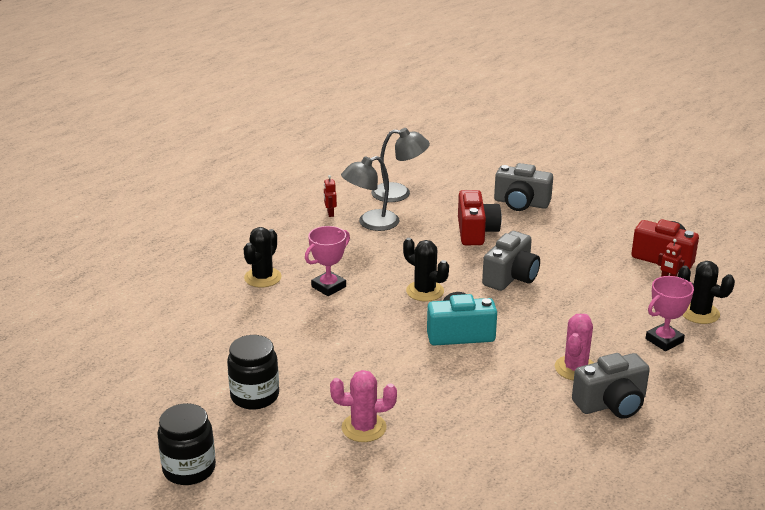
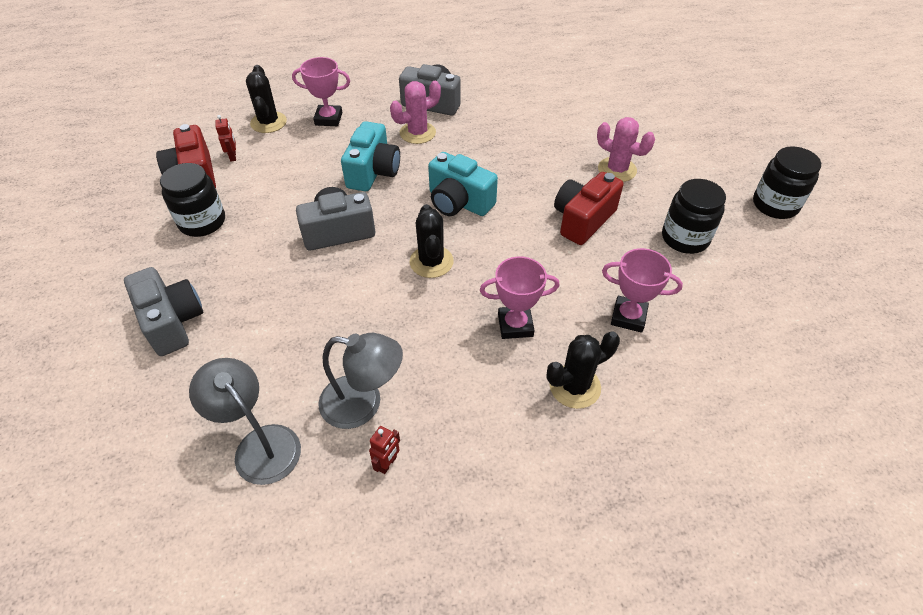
camera: 140 degrees left, 20 degrees up
(258, 324) = (628, 317): none -> pink trophy
(476, 231) = (280, 309): red camera -> red camera (583, 220)
(555, 321) = (373, 172): none -> turquoise camera
(601, 241) = (202, 222): none -> black jar

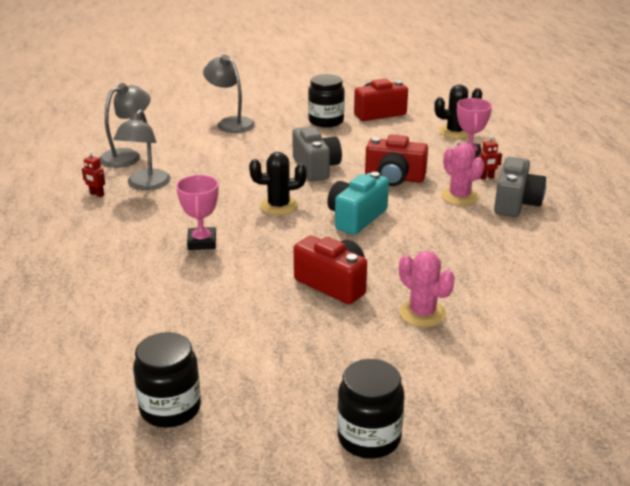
camera: 90 degrees right, 20 degrees down
(172, 322) = (230, 123): grey camera -> grey lamp
(233, 156) = (404, 123): red robot -> red robot (486, 177)
(373, 172) = (394, 178): turquoise camera -> red camera
(574, 386) = (132, 266): black cactus -> none
(617, 170) = (422, 313): pink cactus -> pink cactus turned 75 degrees counterclockwise
(628, 317) = (199, 300): pink trophy -> none
(685, 238) = (305, 349): black jar -> black jar (170, 408)

